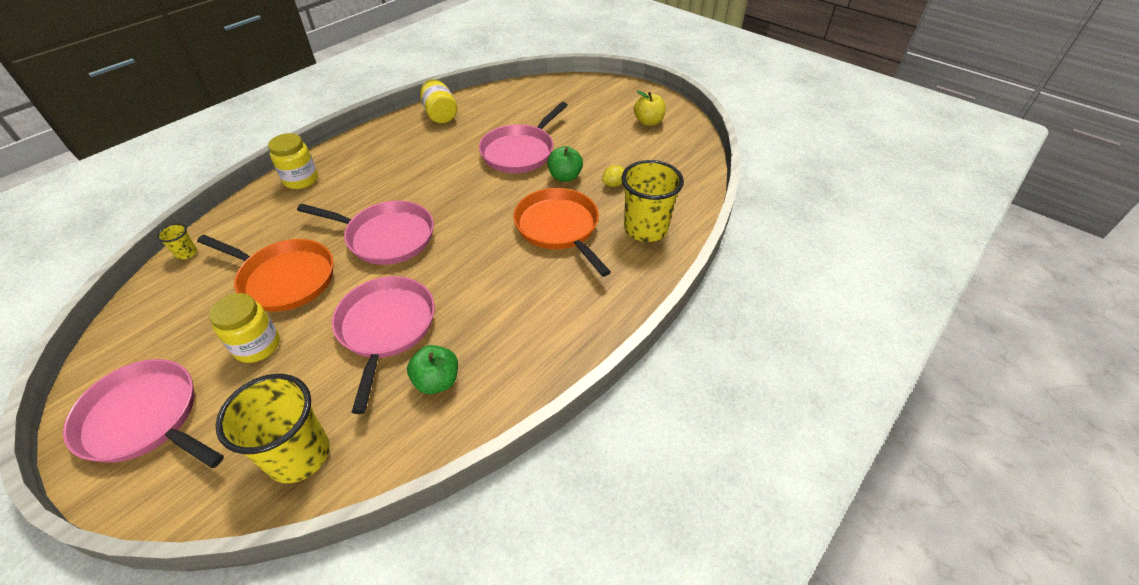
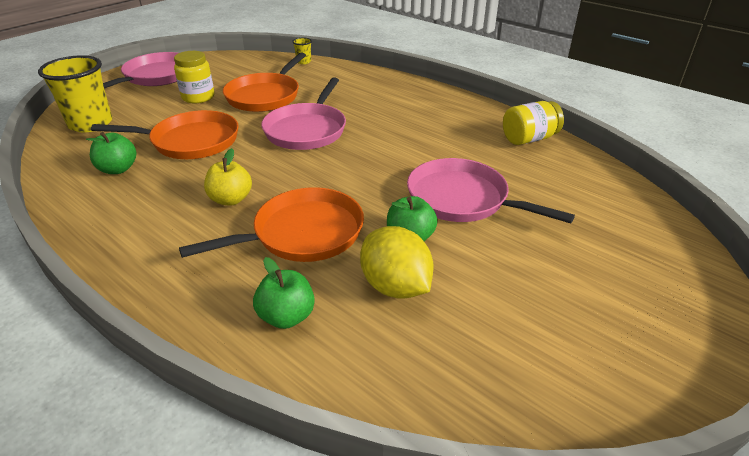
camera: 90 degrees right, 10 degrees down
(301, 180) = (392, 85): yellow jar -> none
(386, 328) = (190, 141): pink pan -> orange pan
(614, 184) = (395, 286): yellow lemon -> yellow lemon, size x2.04
(645, 229) = (286, 316): yellow cup -> green apple
(648, 122) = (595, 342): yellow apple -> yellow apple (231, 199)

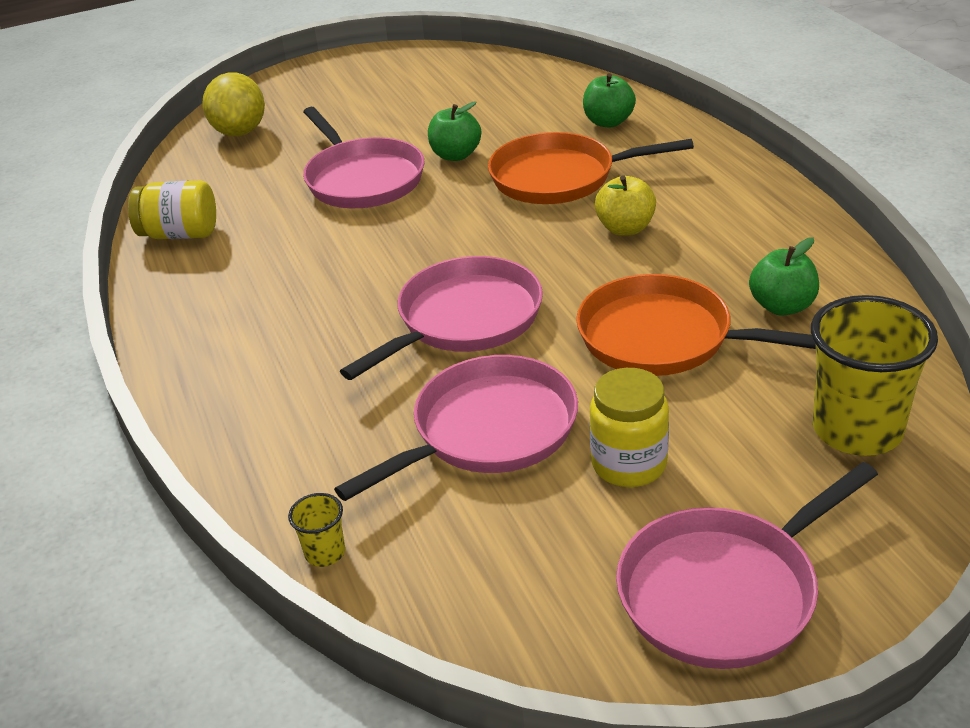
camera: 150 degrees left, 0 degrees up
(265, 96) = (488, 430): orange pan -> pink pan
(395, 286) = (504, 125): yellow lemon -> yellow lemon (240, 131)

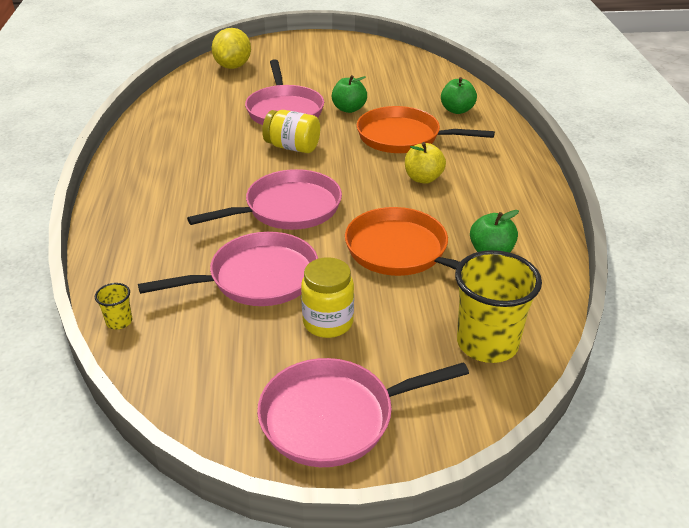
camera: 15 degrees right, 0 degrees up
(180, 234) = (161, 118): yellow jar -> yellow jar (292, 147)

